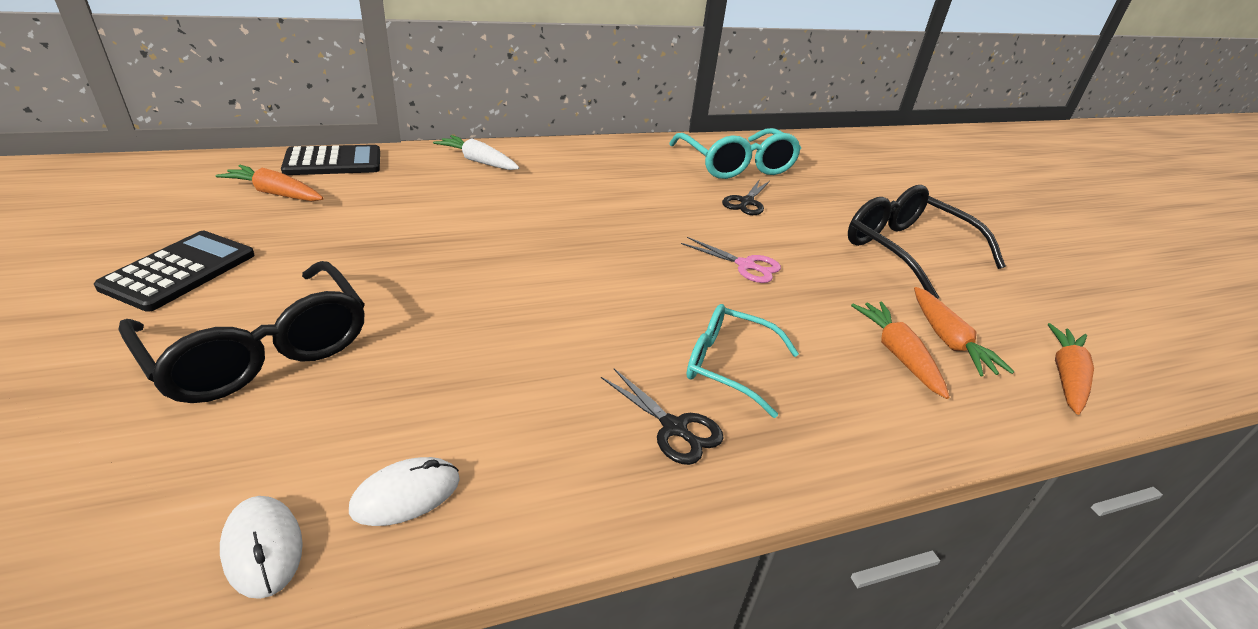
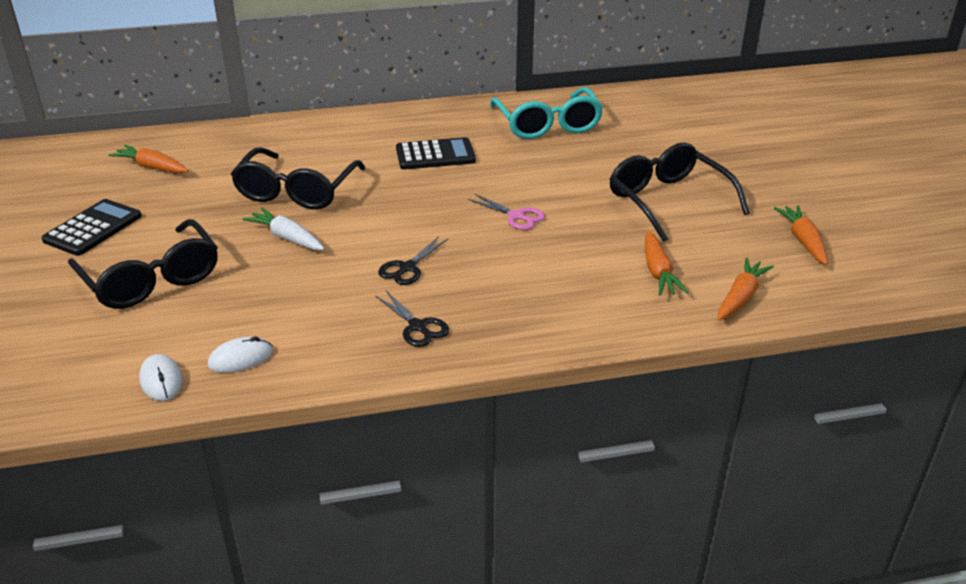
camera: 10 degrees right, 0 degrees up
(333, 162) = (195, 138): black calculator -> black calculator (435, 155)
(466, 228) = (296, 191): none -> black glasses
(478, 161) = (314, 132): white carrot -> white carrot (287, 238)
(727, 365) = (471, 289): turquoise glasses -> none
(746, 202) = (541, 161): black scissors -> black scissors (407, 268)
(897, 355) = (609, 282): orange carrot -> orange carrot (803, 241)

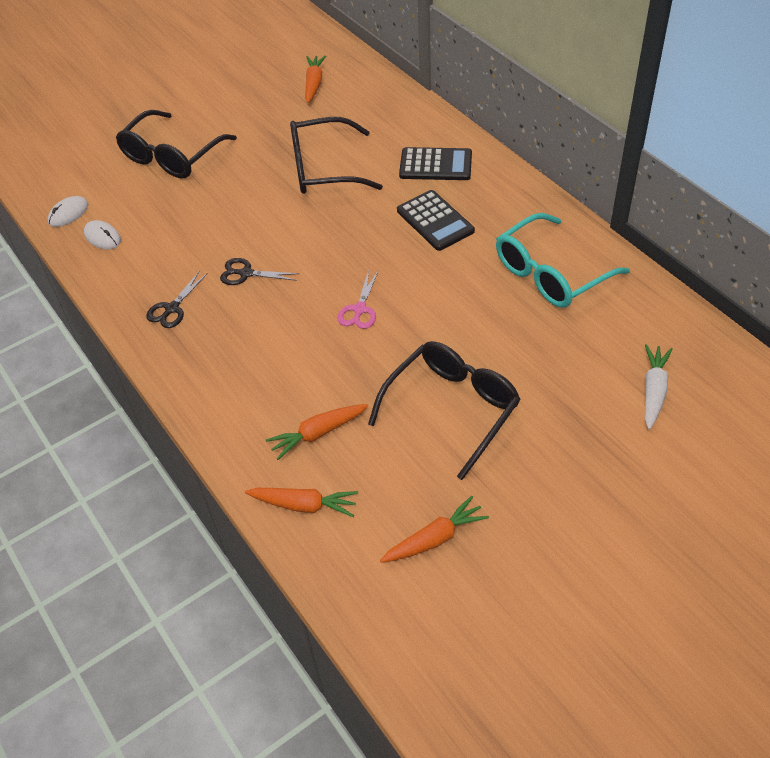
camera: 70 degrees right, 15 degrees up
(93, 228) = (219, 100): black calculator -> black calculator (435, 165)
(287, 238) = (254, 193): white carrot -> white carrot (653, 390)

